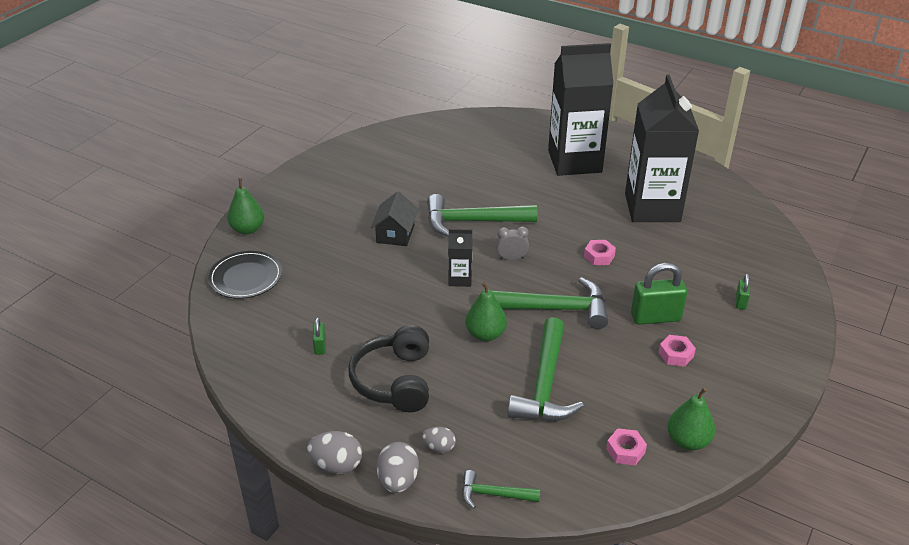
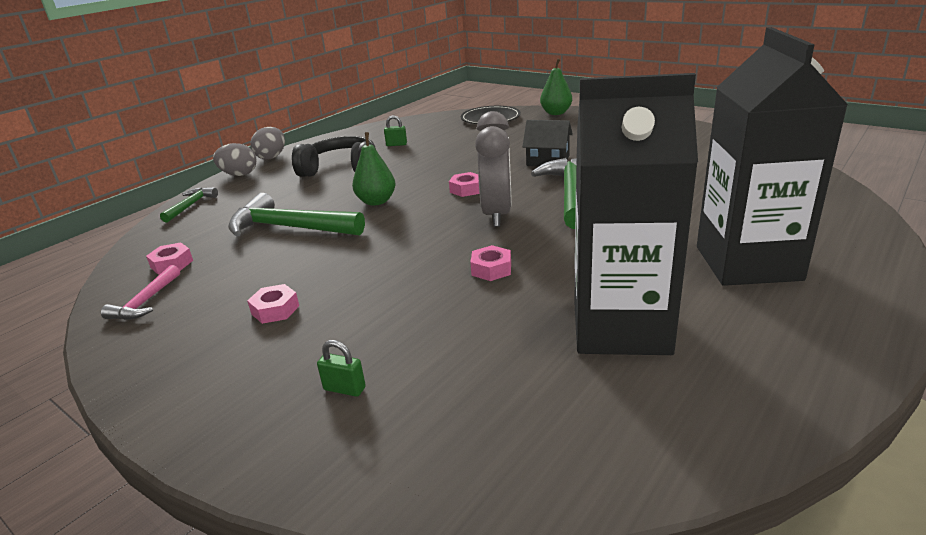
camera: 100 degrees right, 10 degrees down
(439, 447) = (256, 186): grey egg -> none
(460, 279) = (466, 189): black carton -> pink nut
(511, 258) = (497, 214): grey clock -> grey clock, size x2.07
(554, 309) = (398, 235): green hammer -> none
(655, 317) = (350, 302): green padlock -> none
(687, 441) = (145, 302): green pear -> pink hammer

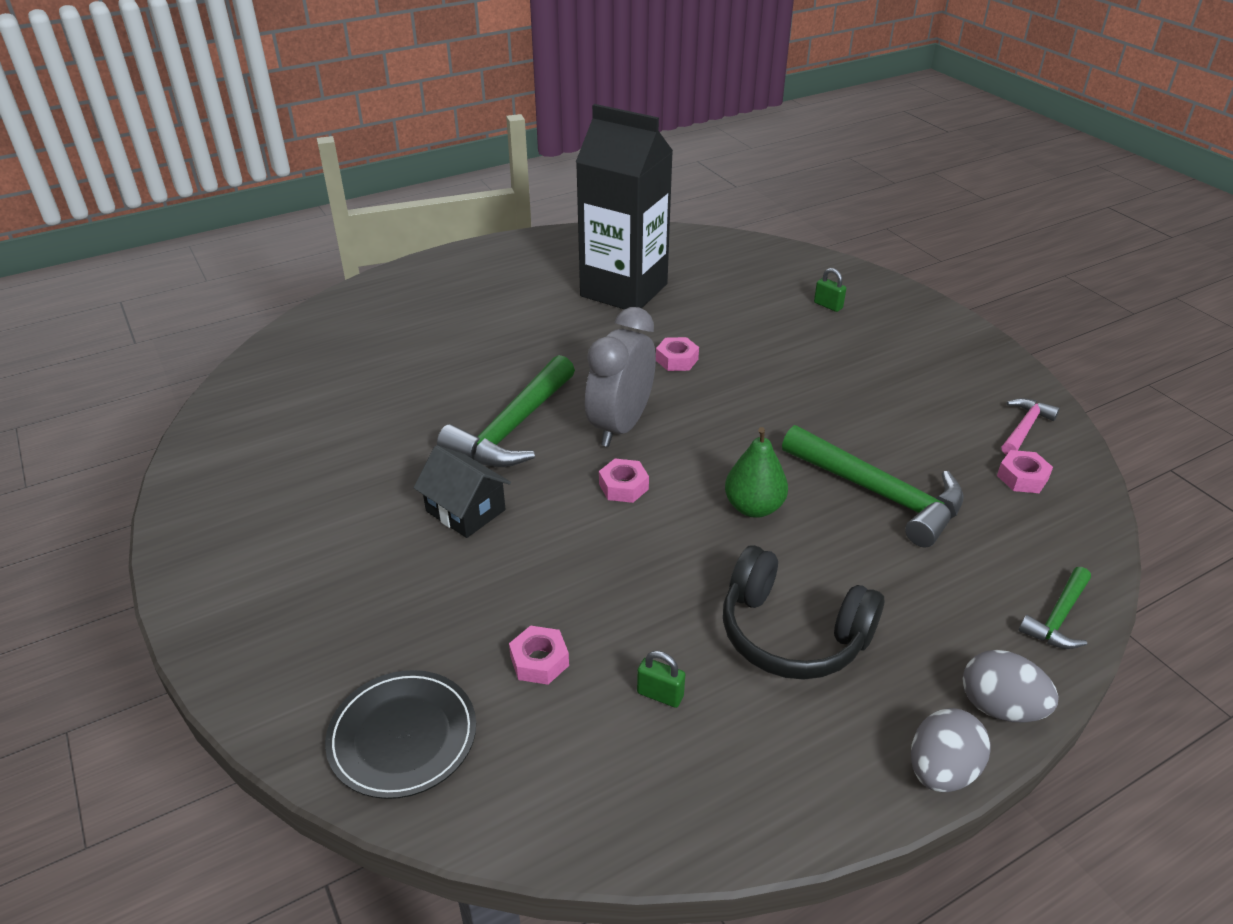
camera: 160 degrees left, 10 degrees up
(275, 310) = (884, 379): pink nut -> pink nut (539, 661)
(556, 113) = (269, 686): green pear -> none
(747, 263) = (479, 303): black carton -> none

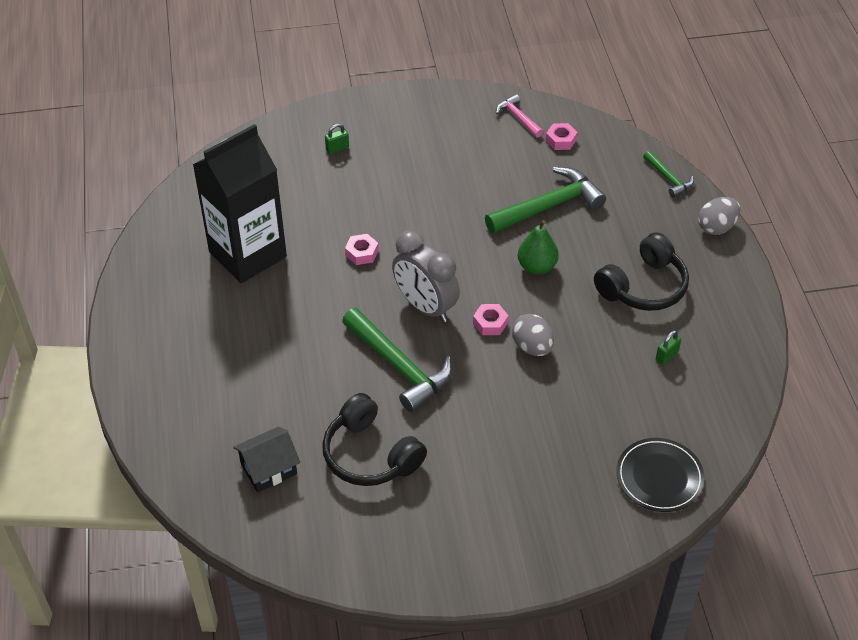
camera: 70 degrees left, 10 degrees up
(369, 437) = (370, 454): none -> black headphones
(465, 510) = (479, 412): black house -> black house (269, 469)
(539, 661) = (625, 403): pink nut -> none
(941, 771) = (745, 265): grey egg -> grey egg (532, 347)

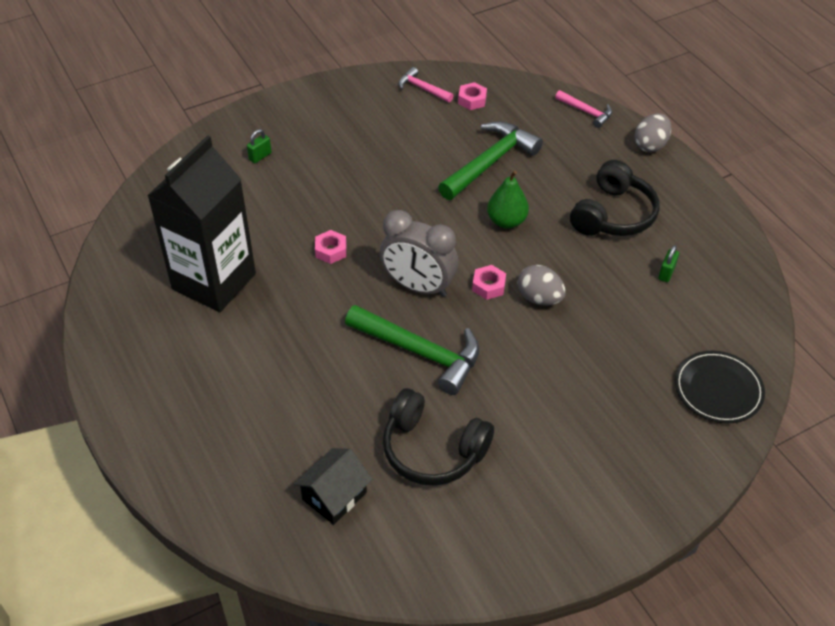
camera: 20 degrees left, 0 degrees up
(668, 178) = (586, 112): green hammer -> pink hammer

